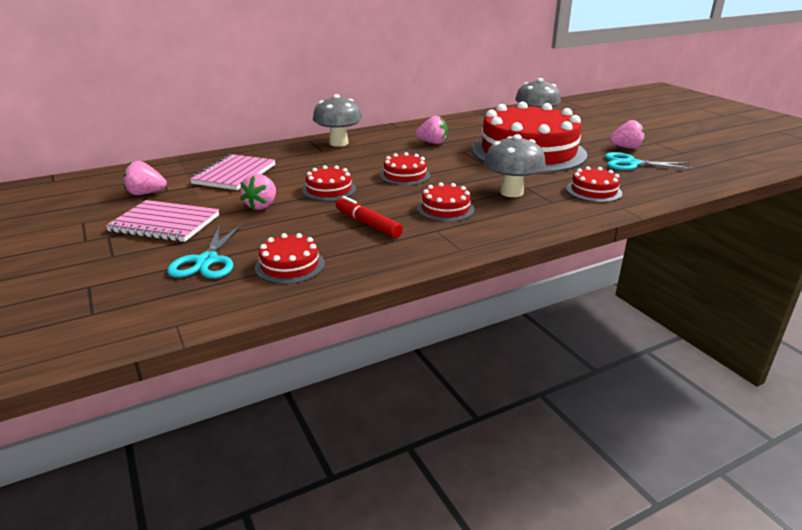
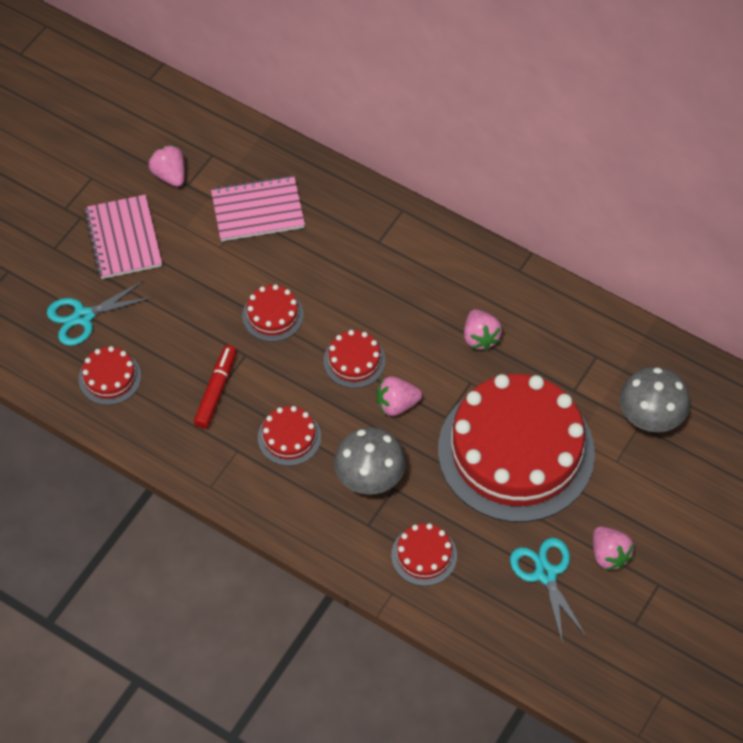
camera: 60 degrees right, 30 degrees up
(261, 206) = (202, 284): pink strawberry -> pink strawberry (396, 404)
(338, 143) = (412, 243): grey mushroom -> none

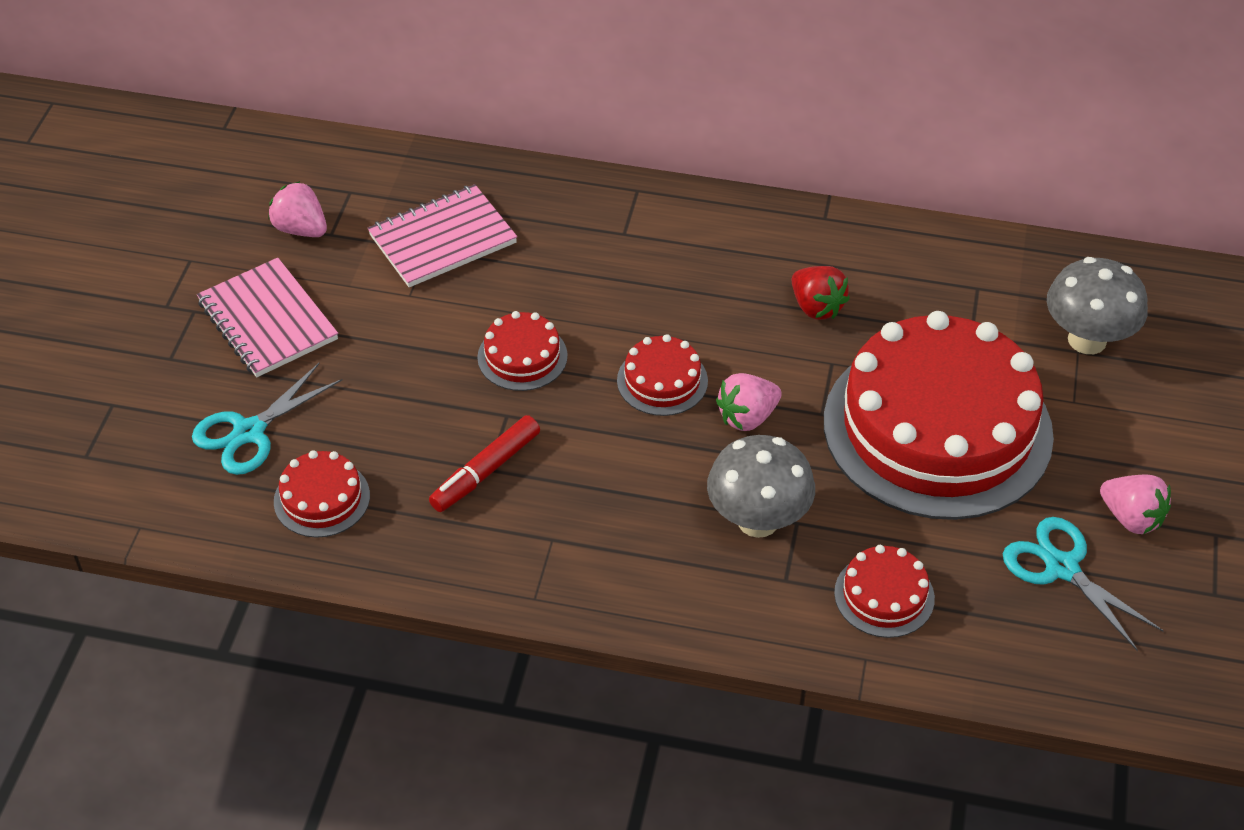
camera: 20 degrees left, 10 degrees down
(216, 390) = (485, 471): red marker -> red marker turned 135 degrees counterclockwise
(289, 437) = (618, 501): red cake -> none
(480, 337) = (816, 307): pink strawberry -> red strawberry

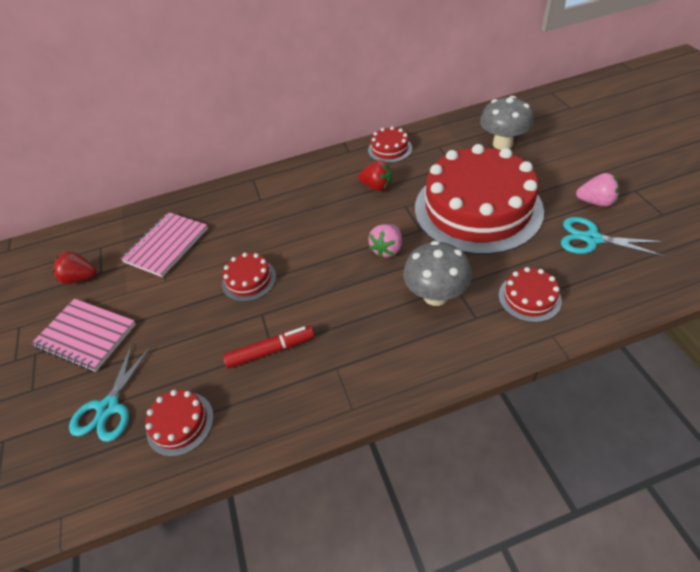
camera: 25 degrees left, 0 degrees up
(301, 229) = (81, 278): pink strawberry -> red strawberry
(485, 471) = (271, 351): red marker -> red marker turned 120 degrees counterclockwise
(662, 381) = (331, 254): red cake -> red cake (390, 149)

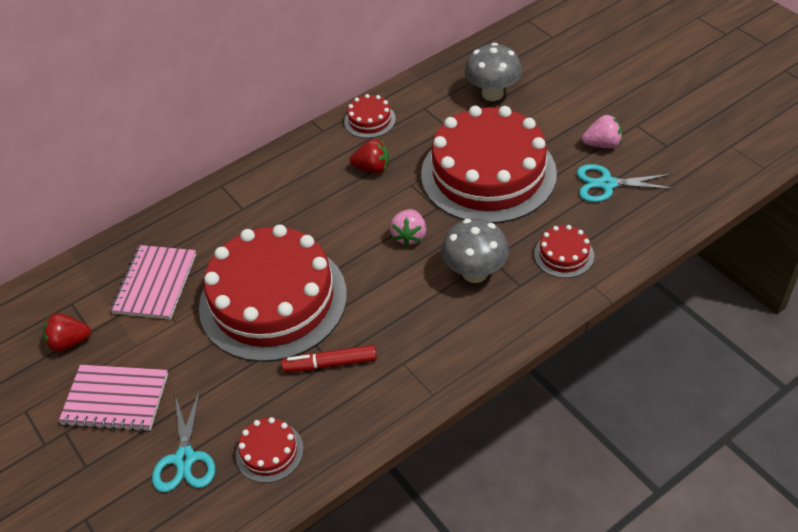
camera: 20 degrees left, 0 degrees up
(249, 280) = (273, 300): red cake -> red cake, size x2.46
(271, 351) = (330, 364): red marker -> red marker turned 150 degrees counterclockwise

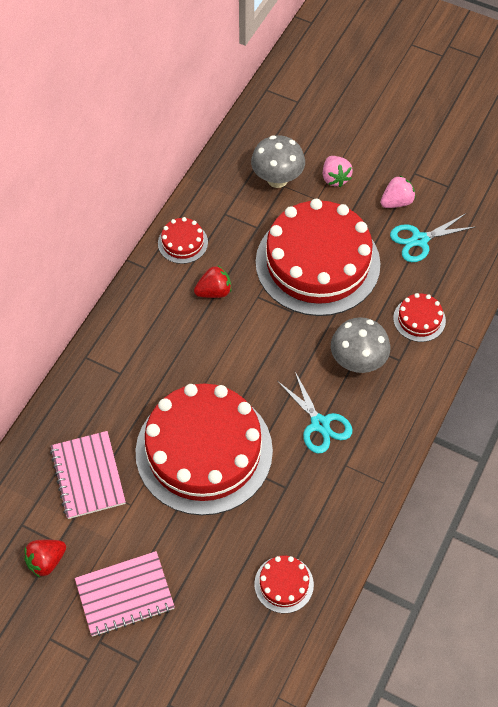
camera: 30 degrees left, 10 degrees up
(185, 459) = (218, 619): turquoise scissors -> turquoise scissors (320, 424)
(330, 364) = (287, 489): red marker -> none
(409, 236) = (285, 347): pink strawberry -> pink strawberry (335, 178)

